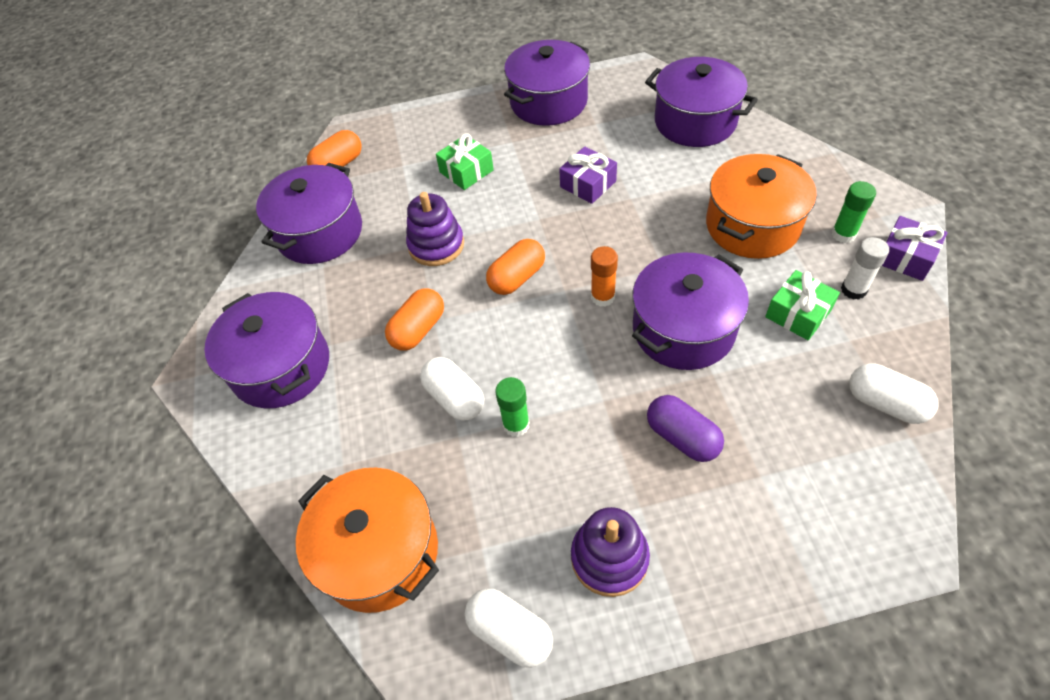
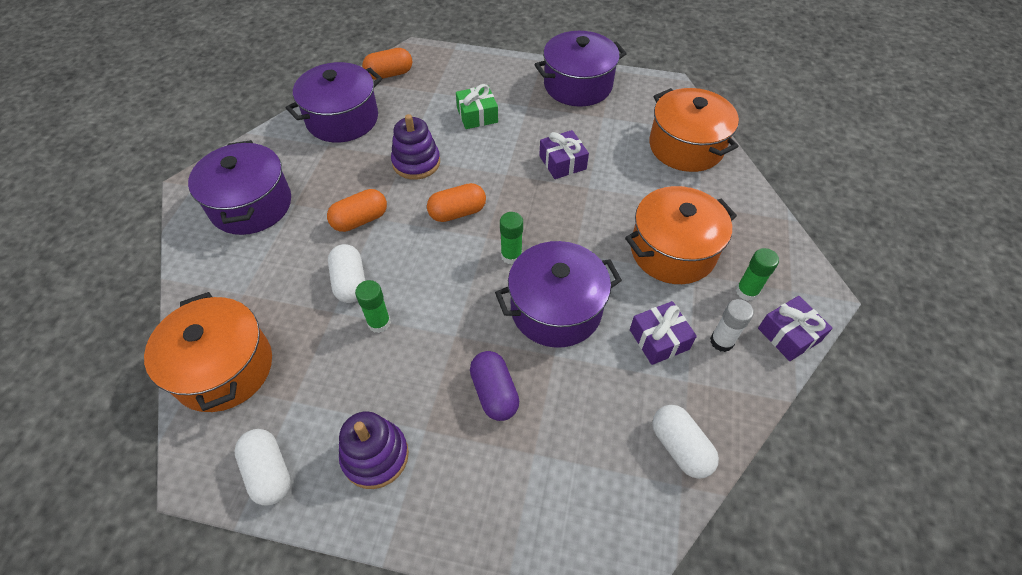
camera: 20 degrees right, 0 degrees up
(602, 297) = (511, 255): orange glue stick -> green glue stick
(695, 121) = (686, 146): purple pot -> orange pot
(798, 313) = (659, 339): green gift -> purple gift

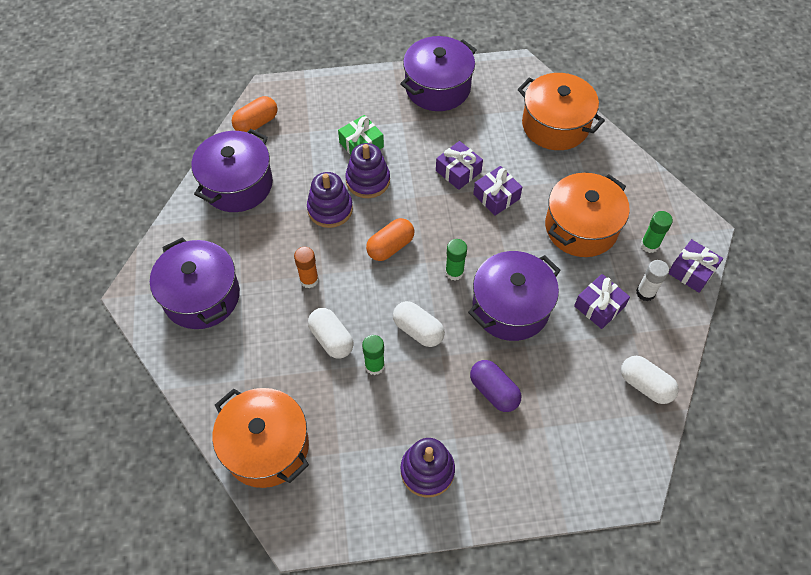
camera: 20 degrees left, 5 degrees up
(269, 472) = (352, 512): white capsule -> white capsule (418, 330)
(360, 220) = (309, 280): orange capsule -> orange glue stick
(467, 147) = (368, 180): none -> purple stacking toy
(591, 196) = (496, 196): none -> purple gift

